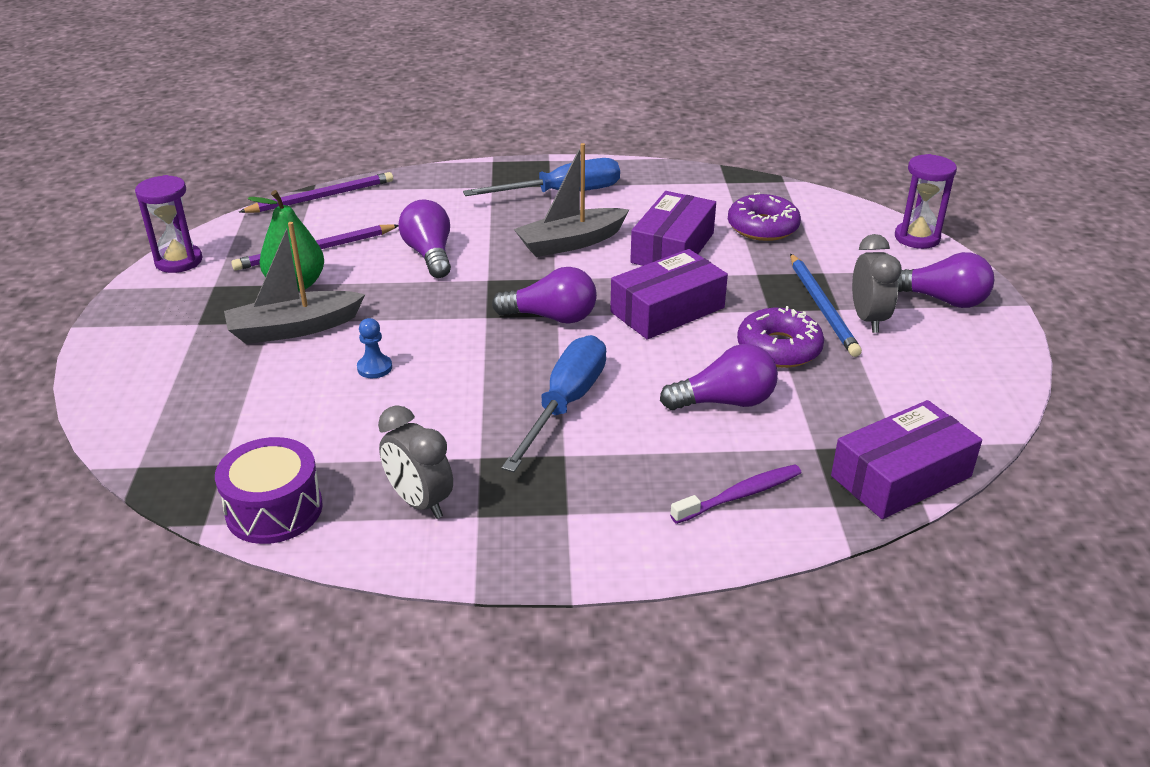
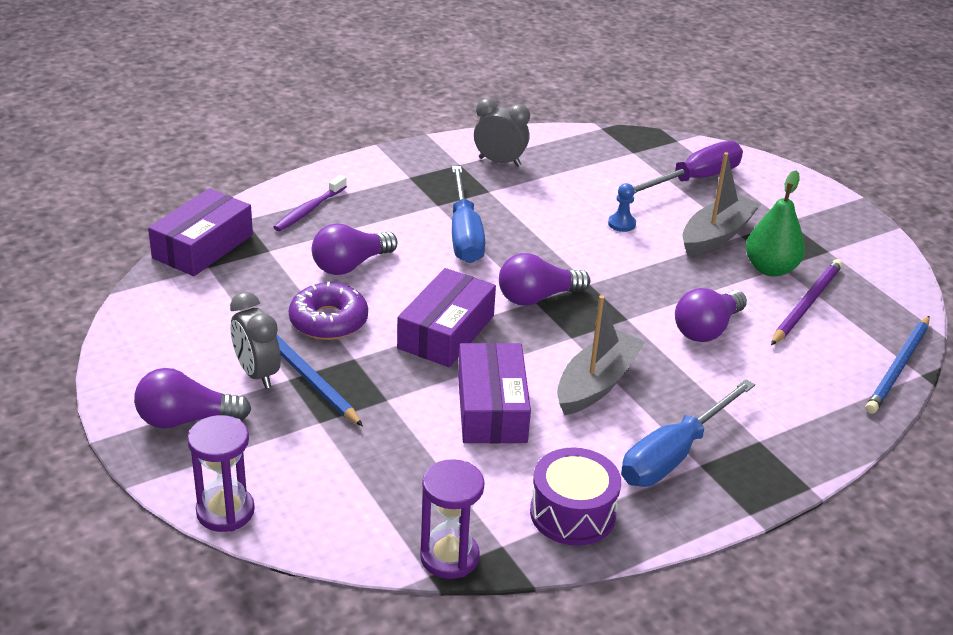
camera: 150 degrees right, 0 degrees up
(179, 261) = (891, 262): purple hourglass -> purple hourglass (449, 557)
(212, 399) = (694, 179): none -> purple screwdriver
(274, 509) = (574, 141): purple drum -> purple drum (572, 513)
(322, 197) = (898, 367): purple pencil -> blue pencil
(429, 255) = (707, 329): purple light bulb -> purple light bulb turned 90 degrees clockwise
(762, 227) = (414, 471): purple donut -> none

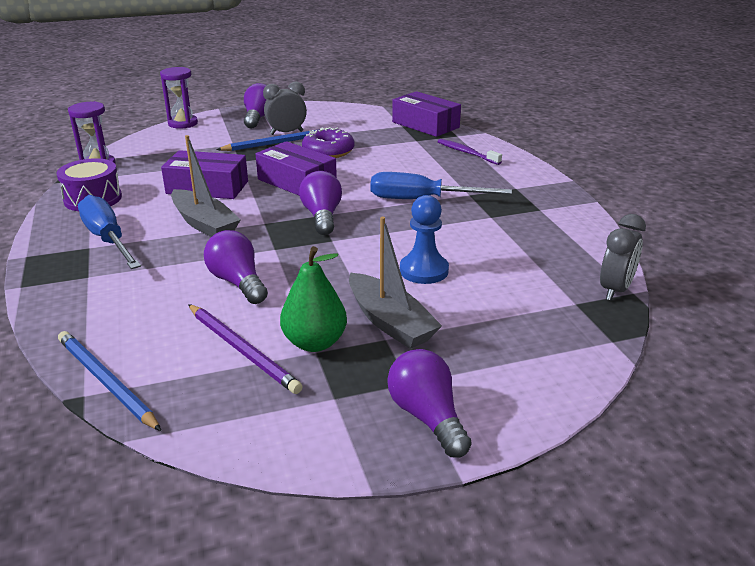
camera: 105 degrees right, 5 degrees down
(350, 265) = (390, 160): purple light bulb -> purple light bulb (427, 417)
(499, 162) = (545, 227): grey clock -> grey clock (615, 290)
(621, 224) = (424, 270): blue pawn -> blue pawn, size x1.73
(694, 179) = (512, 333): purple screwdriver -> none

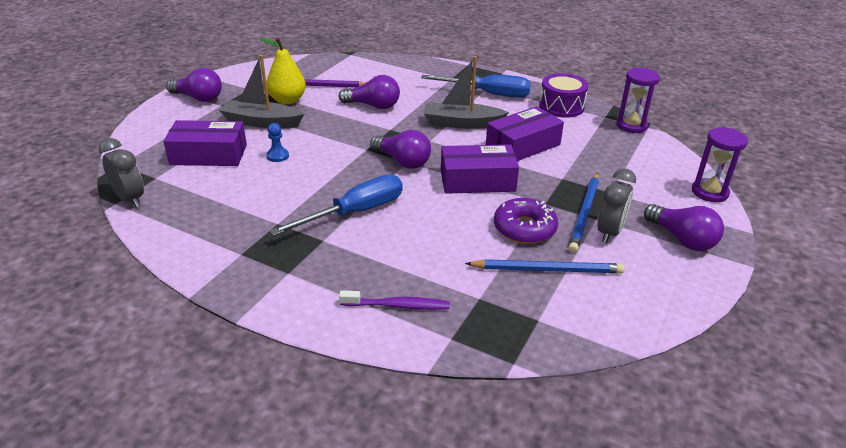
camera: 135 degrees right, 5 degrees up
(106, 382) = (351, 59): blue pencil -> blue pencil (547, 270)
(314, 343) = (287, 100): green pear -> yellow pear
(424, 270) = (277, 156): blue pawn -> blue pawn, size x0.58
(425, 125) = (517, 340): purple box -> purple box (208, 155)
(615, 290) = (130, 199): grey clock -> grey clock turned 150 degrees clockwise

